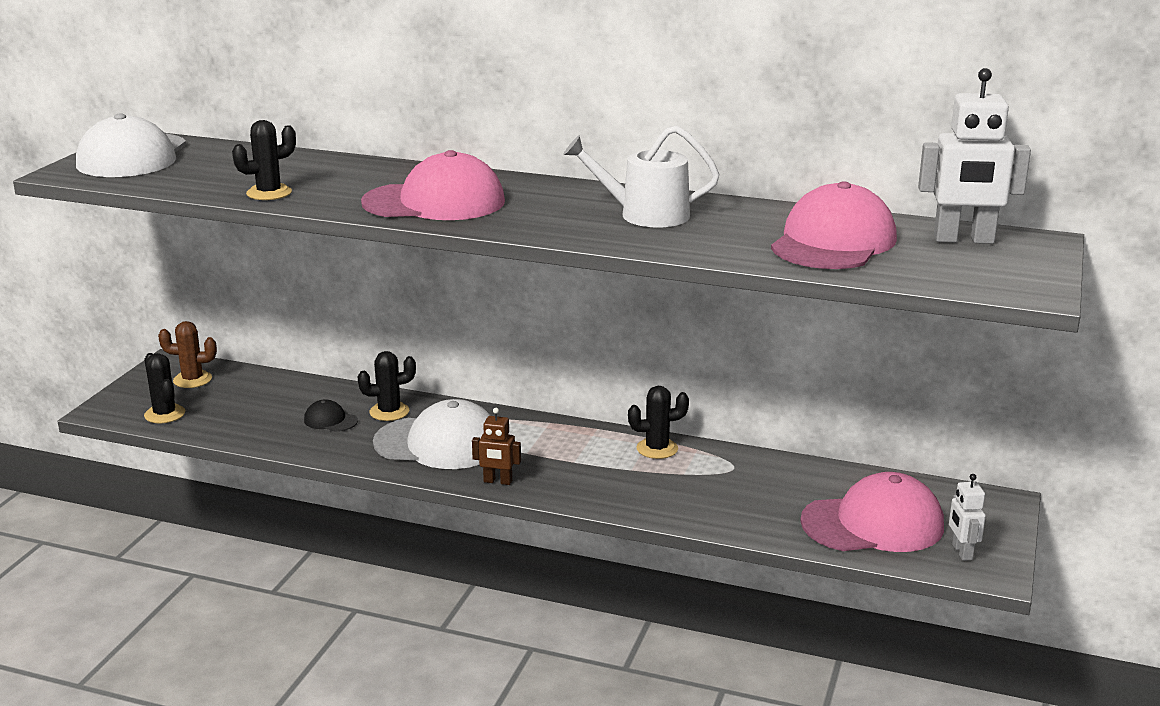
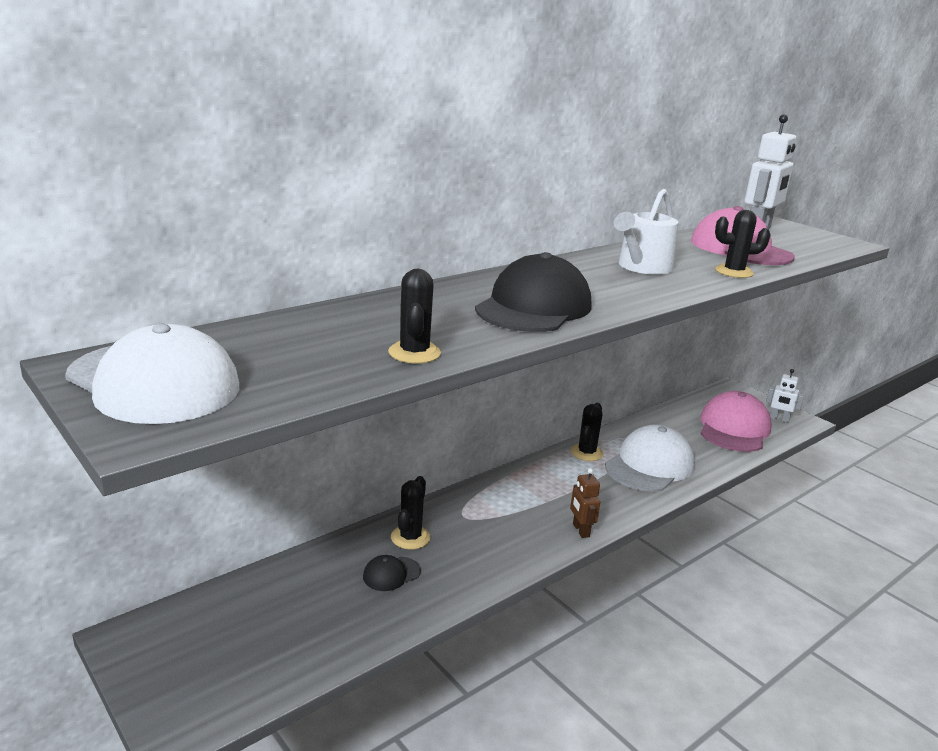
camera: 60 degrees left, 0 degrees up
(164, 414) = (250, 680): black cactus -> black cactus (734, 272)
(192, 380) = (191, 633): brown cactus -> none
(434, 202) = (533, 307): pink cap -> black cap
(439, 443) = (493, 534): white cap -> white cap (650, 465)
(497, 481) = (580, 530): brown robot -> brown robot turned 120 degrees clockwise

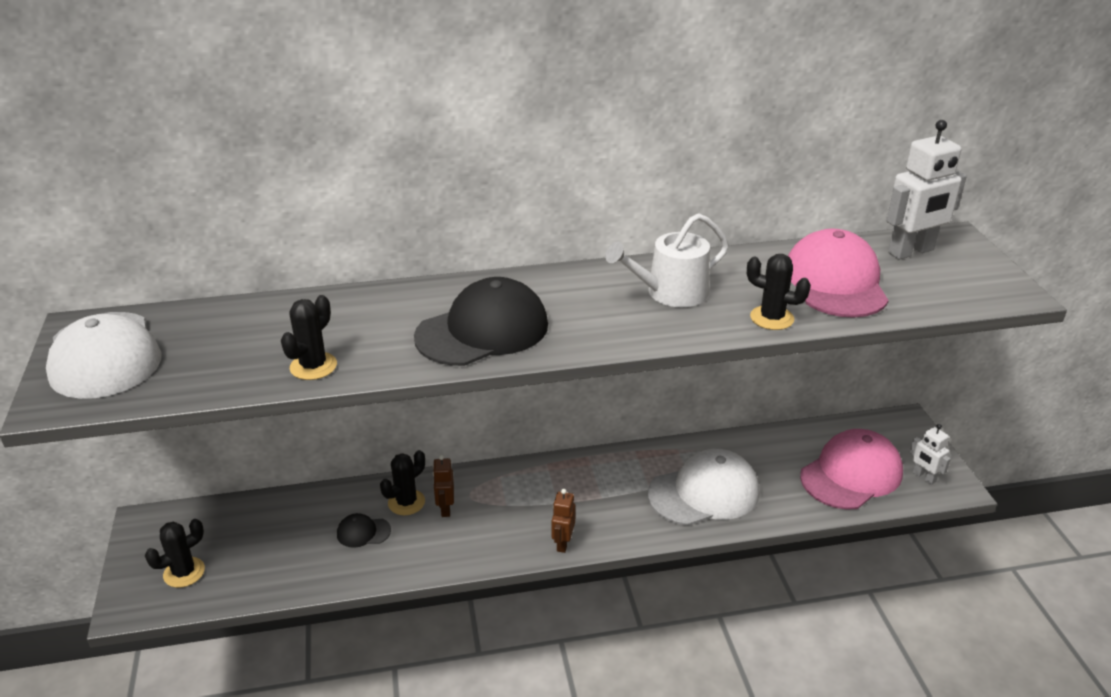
camera: 30 degrees right, 10 degrees up
(452, 532) = (445, 508): none -> brown robot
(586, 453) = (649, 460): black cactus -> black cactus (184, 572)

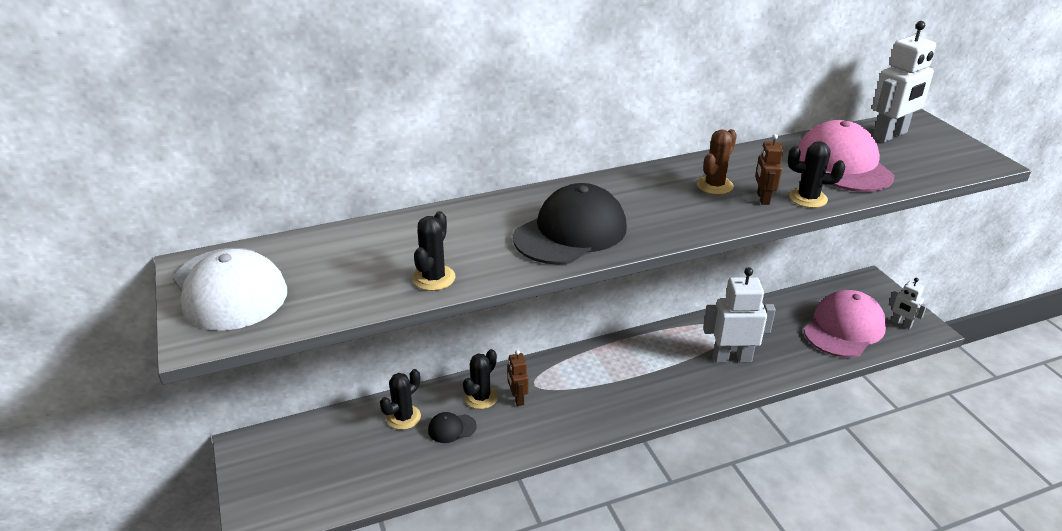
camera: 10 degrees left, 0 degrees up
(184, 572) = (298, 486): black cactus -> black cactus (403, 417)
(563, 543) = (630, 415): brown robot -> brown robot (763, 198)
(670, 293) = (714, 185): white watering can -> brown cactus
(704, 493) = (732, 358): white cap -> white robot

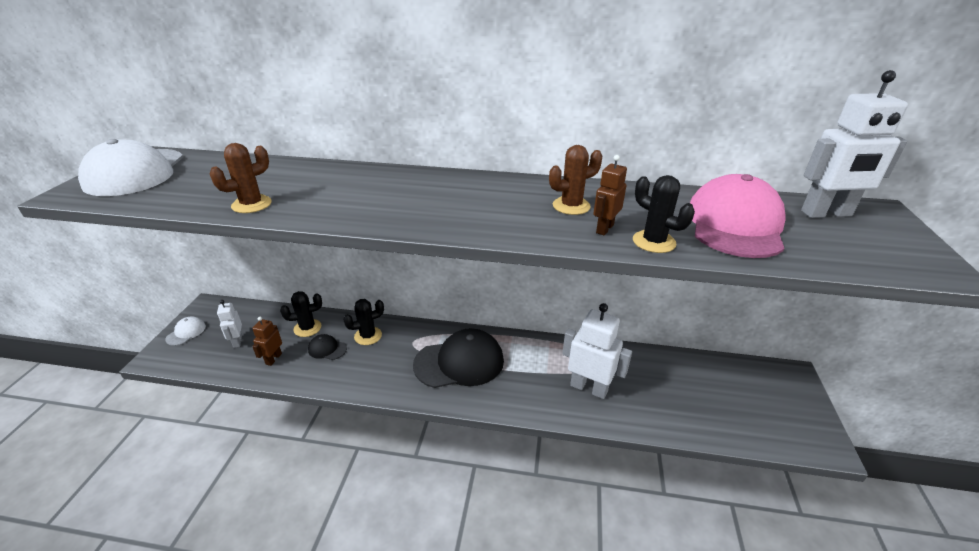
camera: 30 degrees right, 0 degrees up
(256, 484) = (186, 332): none -> white cap
(434, 278) = (251, 204): black cactus -> brown cactus
(517, 398) = (390, 347): brown robot -> brown robot (273, 359)
(570, 232) = (395, 204): black cap -> black cap (459, 362)
(844, 328) = (726, 407): pink cap -> none
(901, 324) = (796, 428): white robot -> white robot (237, 341)

